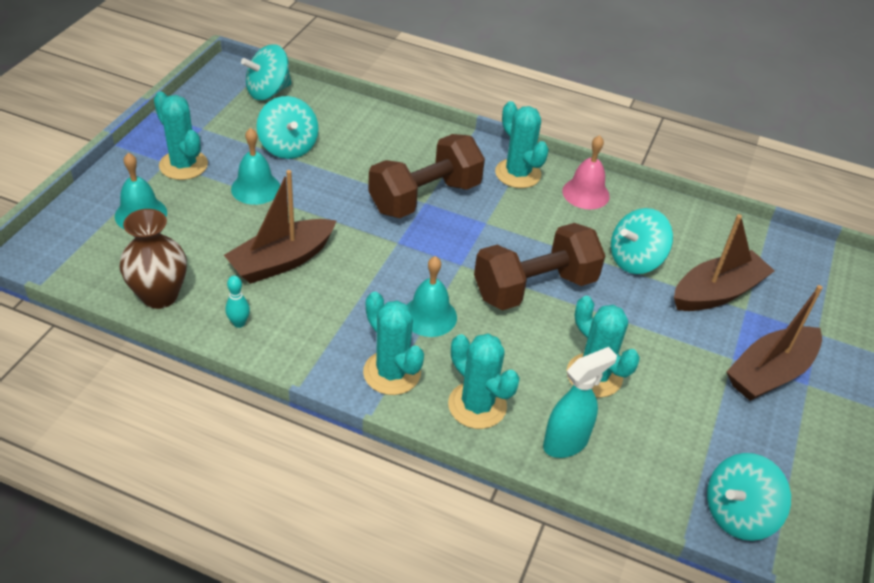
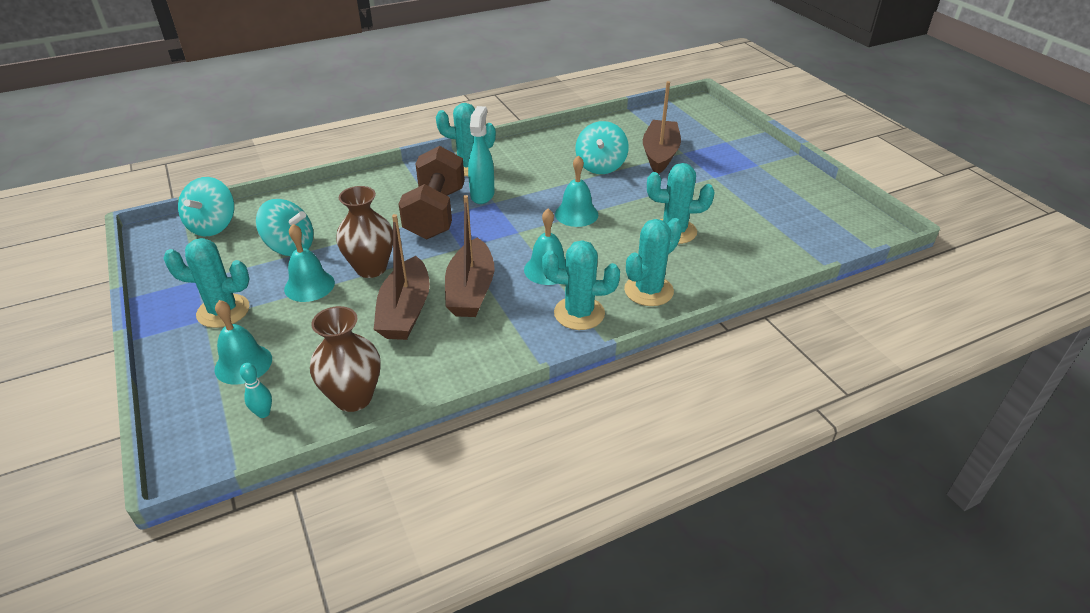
camera: 45 degrees left, 5 degrees down
(239, 323) = (441, 366): turquoise bowling pin -> turquoise bowling pin (263, 413)
(312, 207) = (371, 268): none -> brown vase
(477, 405) = (648, 291): turquoise cactus -> turquoise cactus turned 45 degrees counterclockwise
(535, 288) = (576, 214): brown dumbbell -> turquoise bell
(566, 443) = (716, 271): turquoise spray bottle -> turquoise spray bottle (482, 195)
(585, 193) = (522, 152): pink bell -> none
(738, 514) = (826, 238): turquoise spinning top -> none
(770, 373) = (738, 171): brown boat -> brown boat (471, 290)

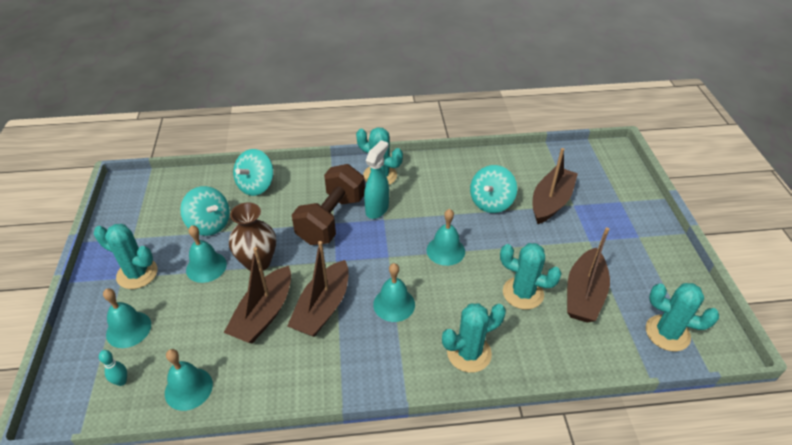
camera: 20 degrees right, 5 degrees up
(213, 226) = (166, 188): turquoise spinning top -> turquoise spinning top (256, 186)
(353, 398) = (188, 388): brown vase -> turquoise bell
(579, 313) = (398, 359): turquoise cactus -> turquoise cactus (667, 333)
(733, 219) = (584, 294): none -> brown boat

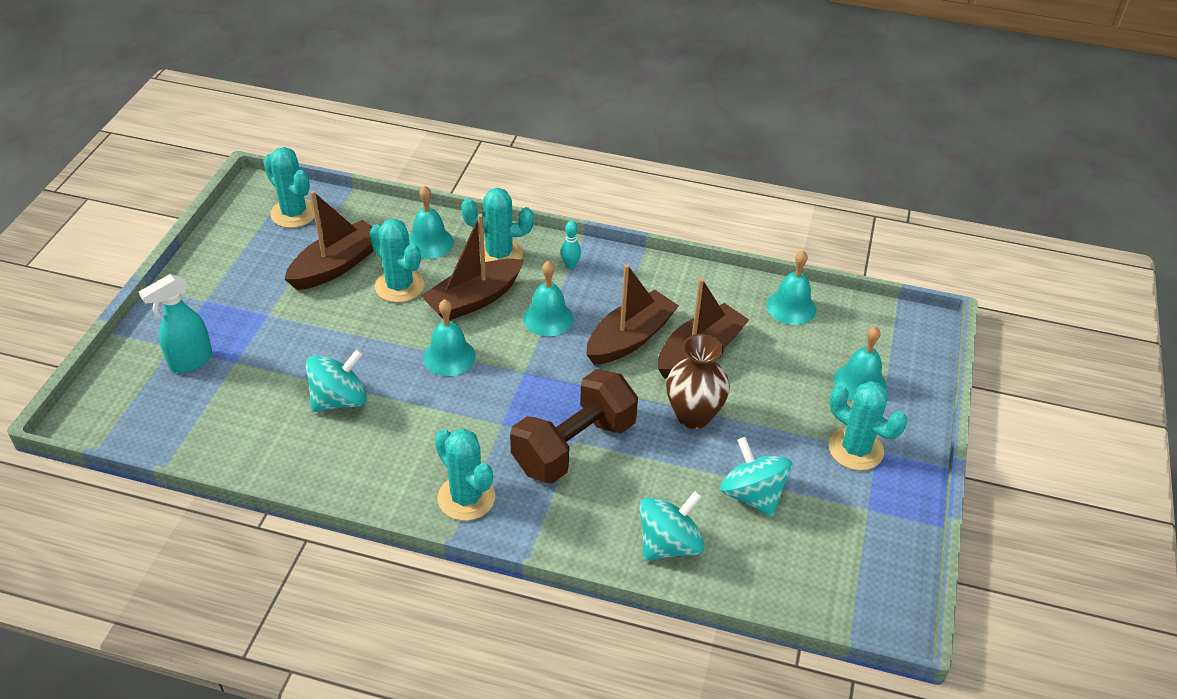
camera: 160 degrees left, 0 degrees up
(121, 381) = (861, 333): turquoise bowling pin -> turquoise bowling pin (570, 265)
(206, 267) = (763, 431): turquoise bell -> turquoise bell (429, 242)
(377, 209) = (502, 441): turquoise spray bottle -> turquoise spray bottle (190, 361)
(551, 202) = (260, 375): brown boat -> brown boat (473, 299)

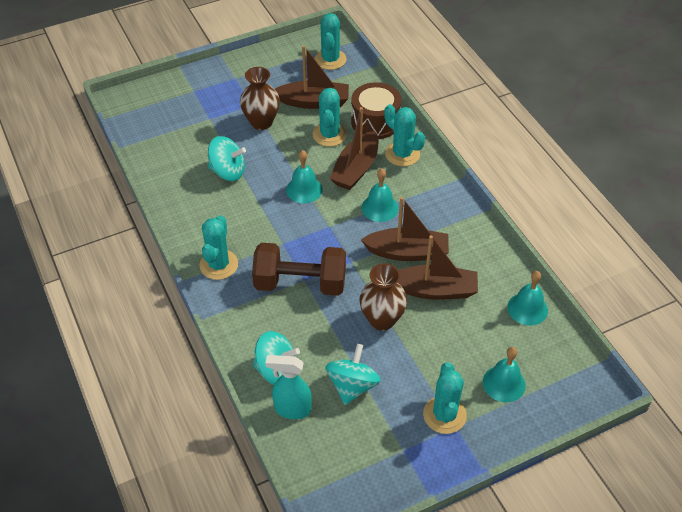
camera: 50 degrees right, 5 degrees up
(190, 361) = (192, 104): turquoise spray bottle -> turquoise spray bottle (292, 409)
(305, 324) = (261, 122): none -> brown vase
(429, 242) = (375, 122): turquoise bell -> brown drum
(473, 299) = (356, 169): brown boat -> brown boat turned 75 degrees counterclockwise
(570, 265) = (432, 188): turquoise bowling pin -> none

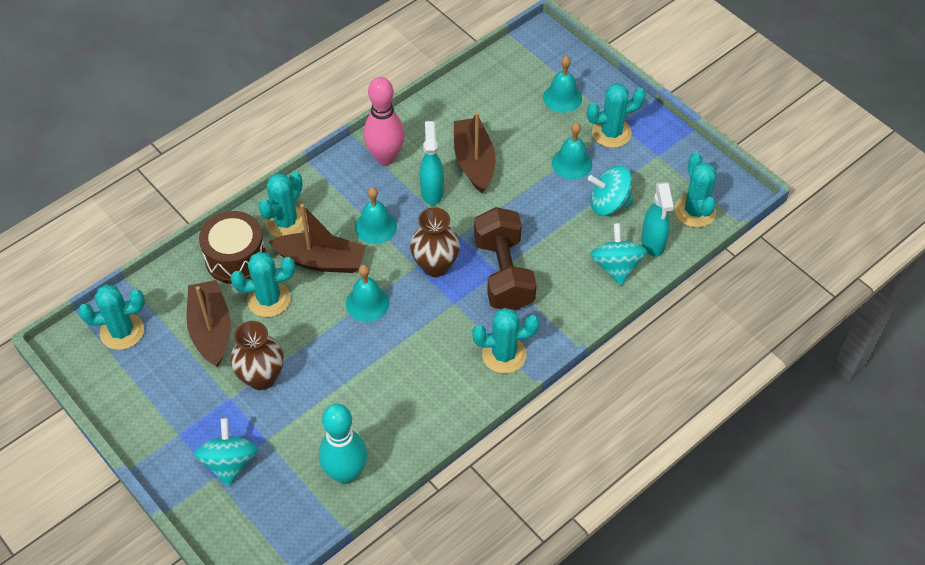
camera: 105 degrees left, 5 degrees up
(162, 154) = (346, 473): none -> turquoise bowling pin
(228, 172) = (358, 389): turquoise spinning top -> turquoise spinning top (229, 463)
(319, 460) = (695, 211): none -> turquoise cactus
(382, 320) = (525, 196): brown vase -> brown vase (435, 266)
(407, 252) = (432, 191): brown boat -> turquoise spray bottle
(456, 227) = (385, 157): none -> pink bowling pin
(527, 308) = (472, 91): turquoise bell -> turquoise bell (572, 163)

